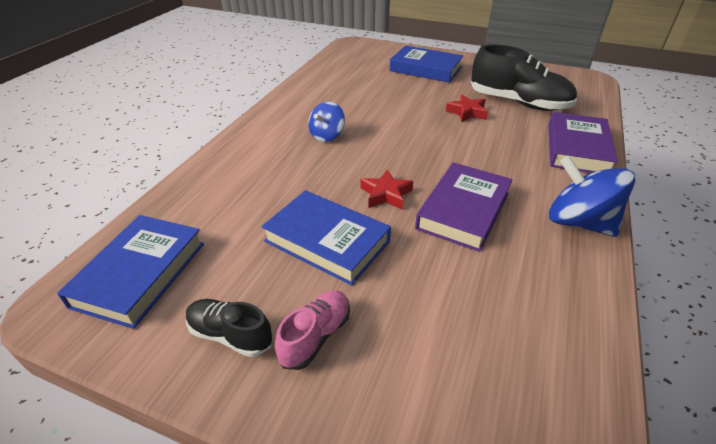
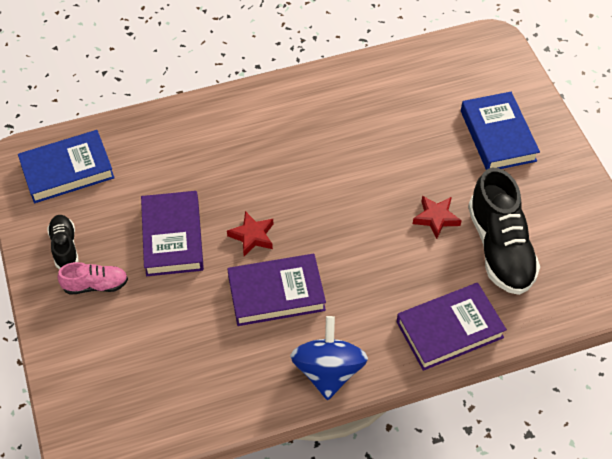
camera: 50 degrees right, 15 degrees up
(327, 136) = (294, 148): blue spinning top -> none
(327, 241) = (172, 237): blue book -> purple book

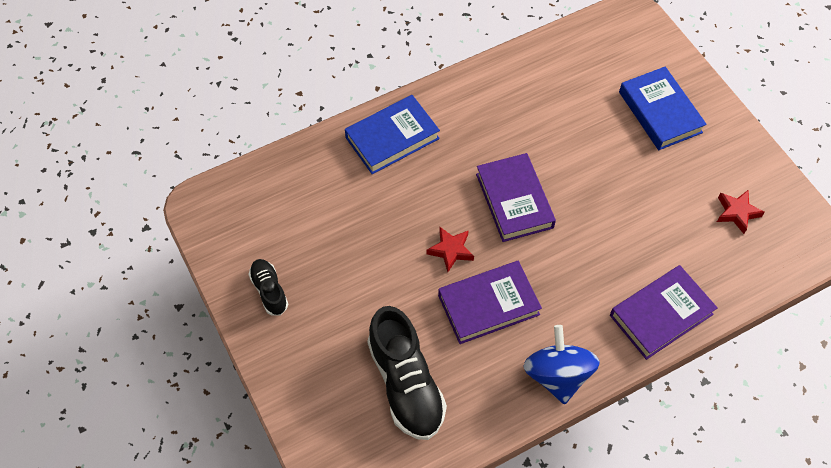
camera: 10 degrees left, 5 degrees up
(67, 170) = (251, 210): blue book -> blue book (392, 138)
(96, 285) = (310, 325): pink shoe -> none
(172, 237) = (373, 263): purple book -> purple book (514, 201)
(436, 218) = (621, 205): red star -> red star (737, 213)
(500, 248) = (688, 225): black shoe -> black shoe (406, 384)

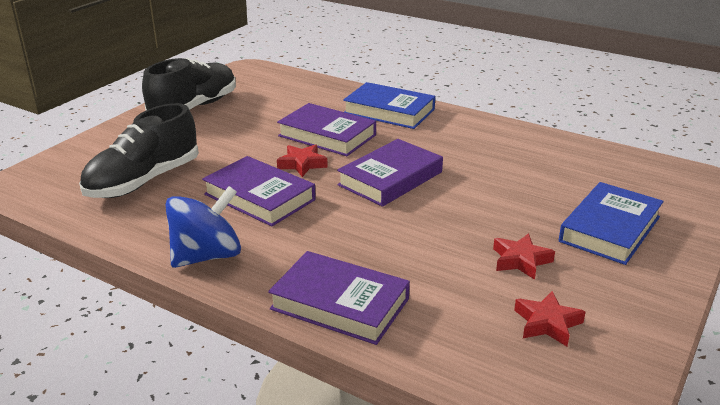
camera: 60 degrees right, 30 degrees down
(269, 291) = (194, 107): black shoe -> black shoe, size x1.91
(409, 208) = (327, 135): none -> purple book
(667, 185) = (520, 260): none -> red star

